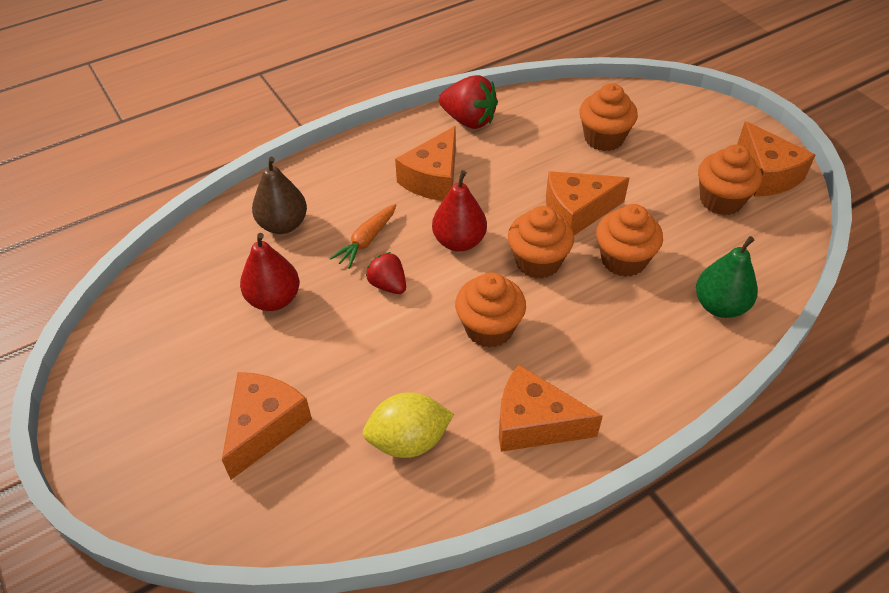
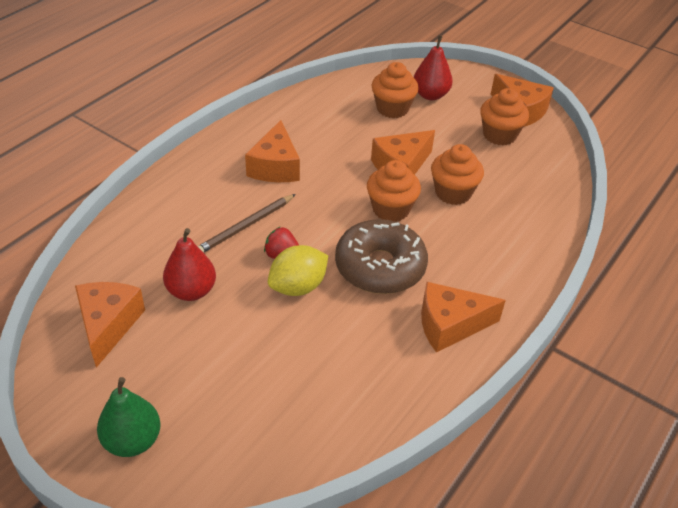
camera: 25 degrees left, 5 degrees down
(264, 427) = (239, 391): orange cheese -> orange cheese (108, 325)
(283, 225) = (166, 231): brown pear -> none
(366, 240) = (246, 226): orange carrot -> brown pencil
(408, 441) = (362, 366): yellow lemon -> yellow lemon (298, 287)
(459, 241) = (322, 209): red pear -> red pear (430, 95)
(469, 120) = (280, 116): red strawberry -> none
(489, 328) = (380, 267): orange cupcake -> brown donut
(720, 306) = (536, 208): green pear -> green pear (132, 441)

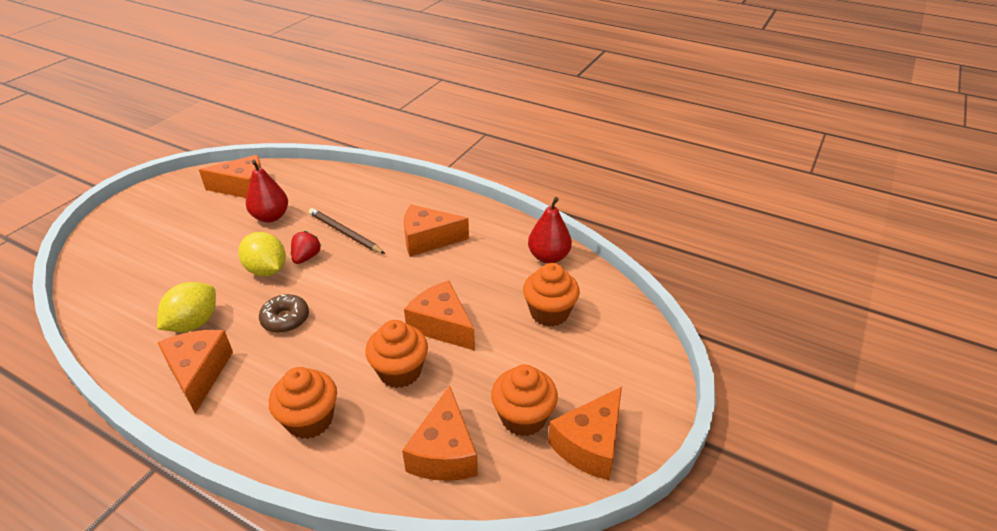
camera: 85 degrees right, 5 degrees down
(132, 441) = (138, 214): green pear -> none
(377, 339) = (194, 323): none -> yellow lemon
(380, 267) = (285, 319): brown donut -> brown donut, size x0.54
(391, 209) = (369, 322): orange cupcake -> orange cupcake (310, 420)
(430, 95) = (590, 345): red pear -> red pear (548, 257)
(531, 174) = (444, 452): none -> orange cheese

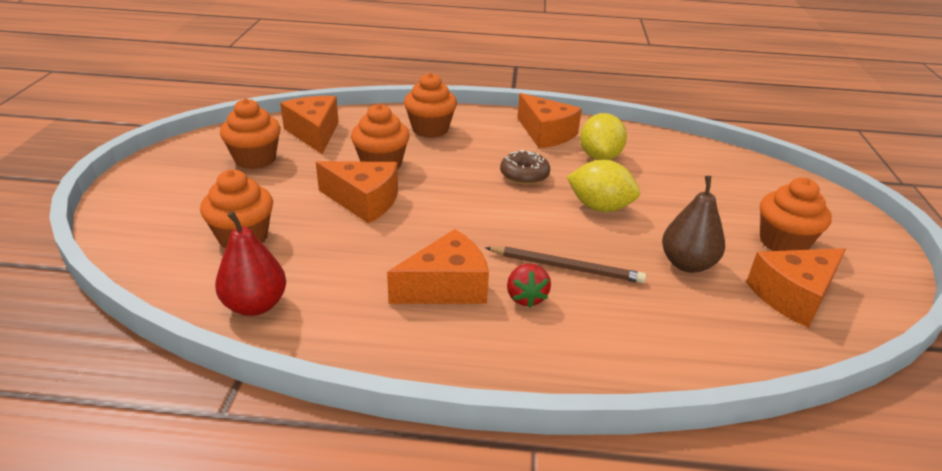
camera: 155 degrees right, 5 degrees down
(191, 214) = (783, 243): none -> orange cupcake
(271, 217) = (687, 264): red pear -> brown pear
(306, 257) = (576, 229): red strawberry -> red strawberry (526, 297)
(590, 444) = (193, 156): orange cheese -> none

